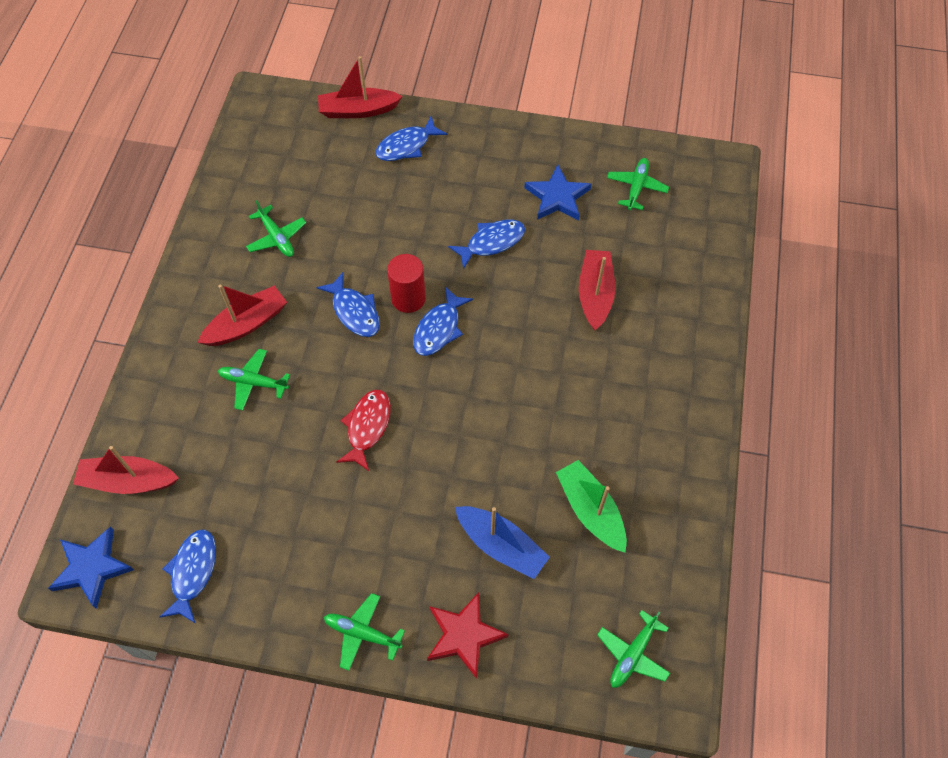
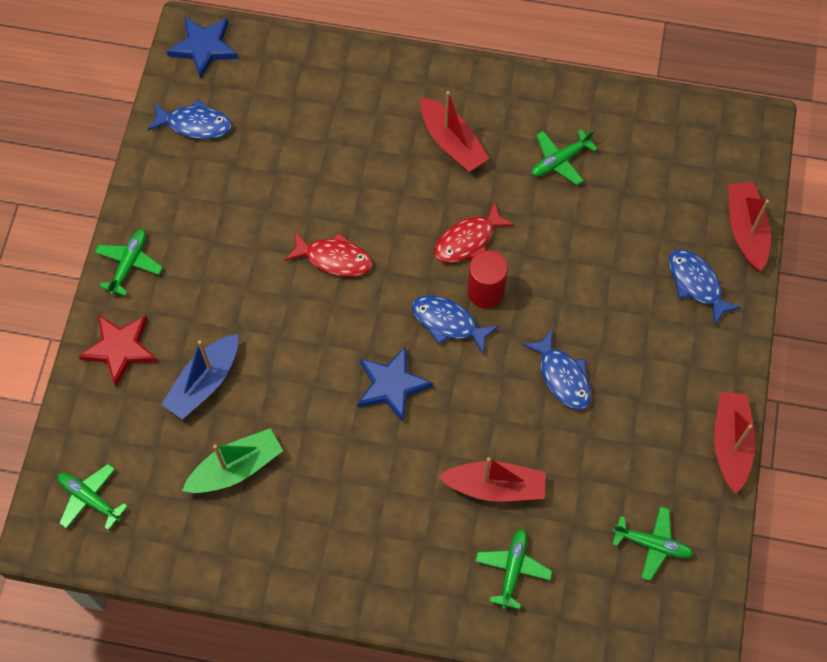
camera: 90 degrees right, 5 degrees up
(128, 481) = (284, 63): red boat -> red boat (730, 443)
(253, 382) = (385, 154): green plane -> green plane (512, 569)
(354, 311) = (468, 240): blue fish -> red fish
(557, 197) = (631, 450): blue star -> blue star (391, 385)

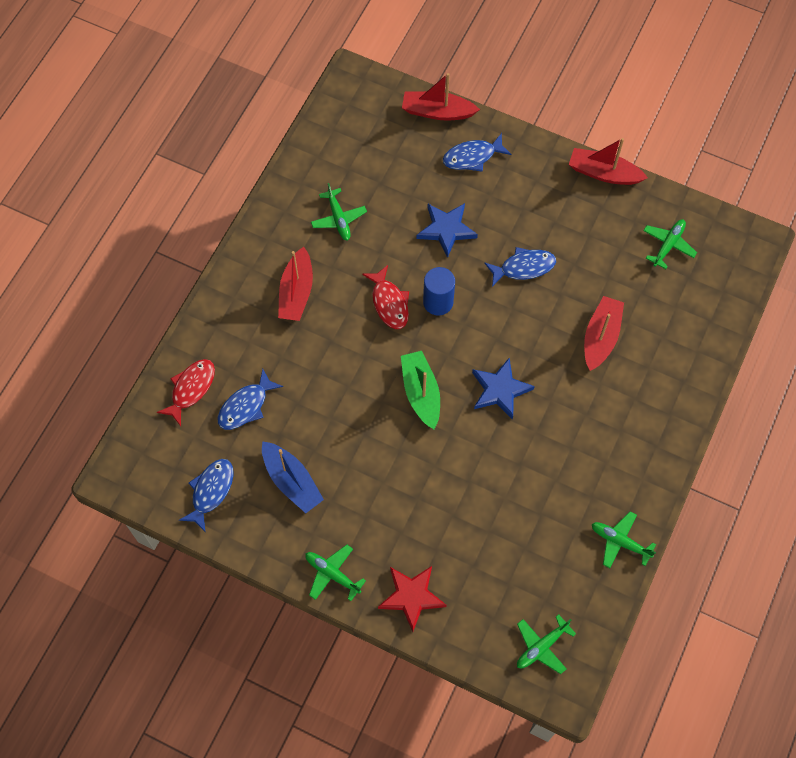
camera: 75 degrees left, 0 degrees up
(204, 48) = (134, 468): blue star -> blue star (446, 229)
(204, 382) = (460, 533): blue boat -> blue boat (291, 481)
(236, 468) = (541, 524): green boat -> green boat (421, 393)
(334, 258) = (376, 407): red fish -> red fish (191, 389)
(448, 323) = (457, 335): blue fish -> blue fish (246, 406)
(452, 142) = (296, 292): red boat -> red boat turned 120 degrees clockwise
(485, 292) = (438, 302): red cylinder -> blue cylinder
(512, 569) = (667, 342): green plane -> green plane (620, 541)

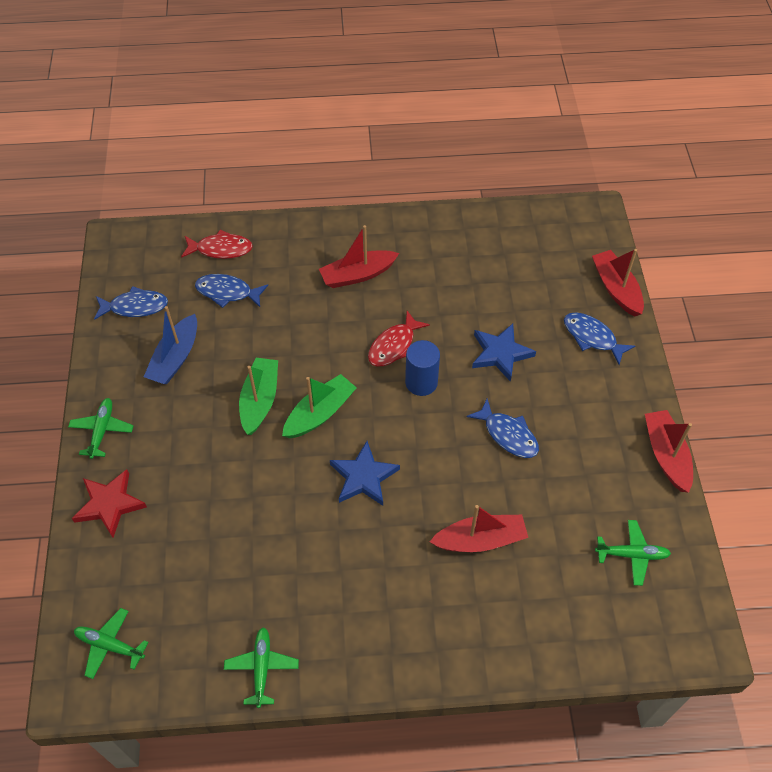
camera: 60 degrees right, 10 degrees down
(338, 219) = (450, 270): green plane -> none
(379, 433) = (260, 400): none -> green boat

